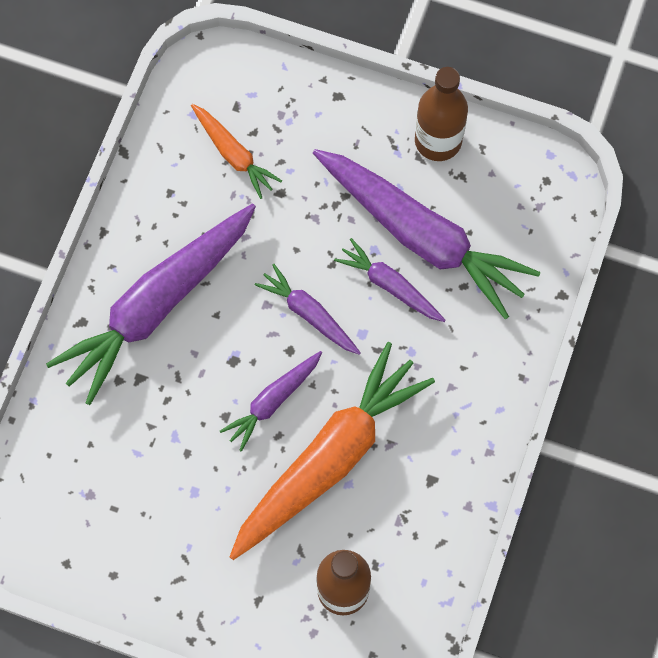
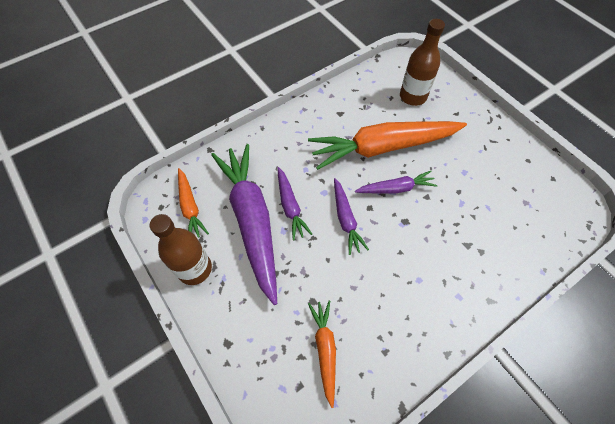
camera: 145 degrees left, 10 degrees down
(157, 305) = (434, 280): purple carrot -> none
(511, 203) = (190, 207): none -> orange carrot

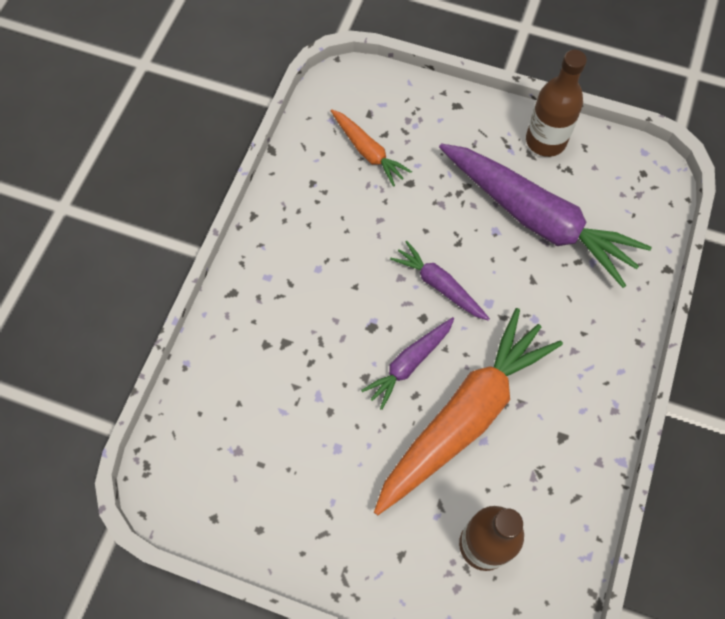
camera: 145 degrees right, 5 degrees up
(190, 207) = (614, 192): orange carrot -> none
(290, 206) = (511, 261): purple carrot -> none

